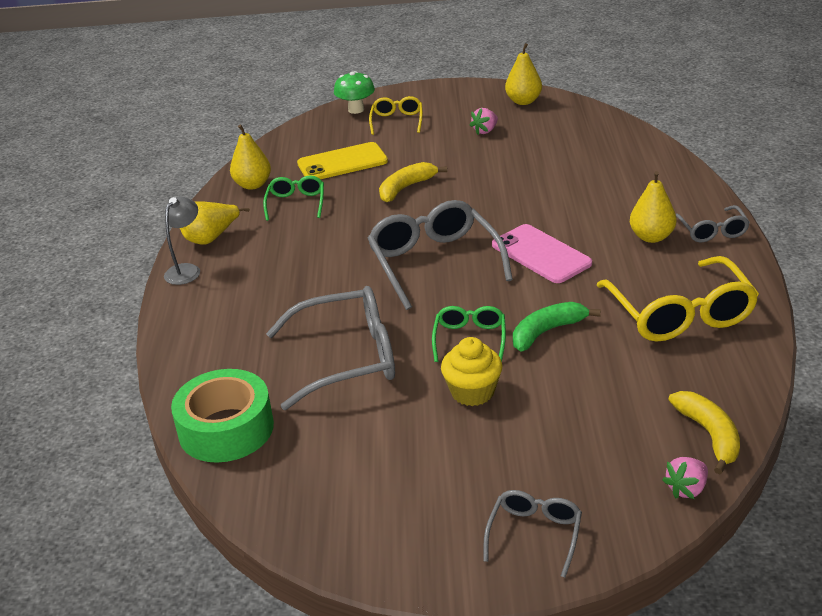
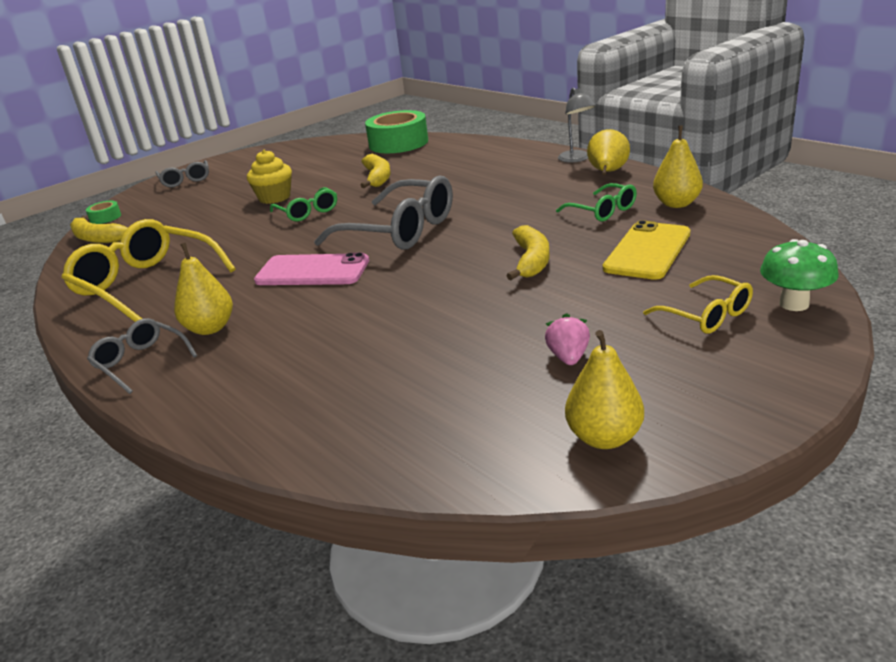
camera: 140 degrees right, 5 degrees down
(347, 359) = (378, 178): grey glasses -> yellow banana
(547, 332) = (253, 235): green banana -> none
(686, 489) = (105, 217): pink strawberry -> green tape

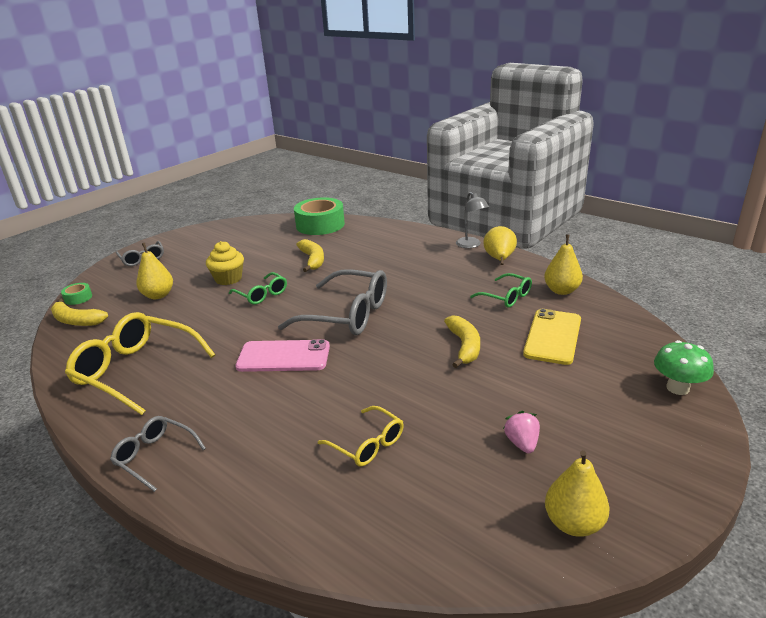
camera: 10 degrees left, 0 degrees up
(210, 328) = (209, 418): yellow pear -> yellow pear (158, 295)
(706, 315) = (616, 400): yellow glasses -> yellow glasses (367, 444)

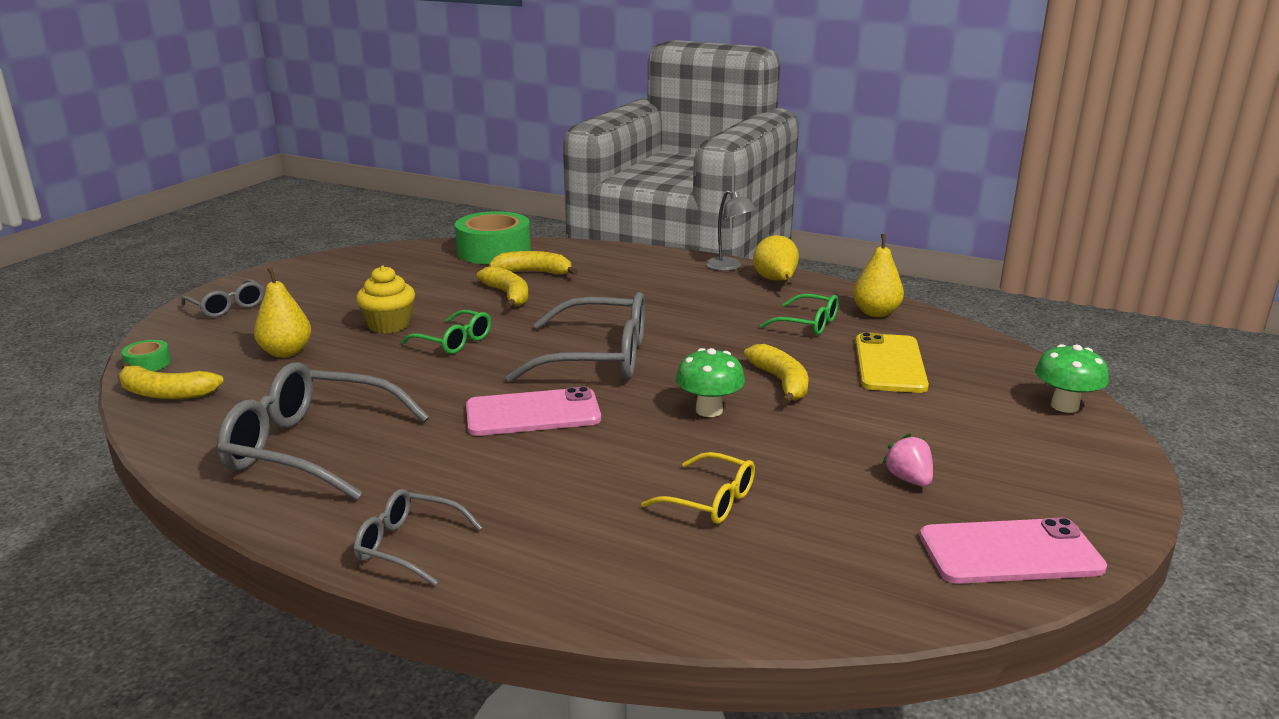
camera: 15 degrees left, 5 degrees down
(136, 370) = (311, 448): yellow glasses -> grey glasses
(338, 243) = (534, 272): none -> yellow banana
(402, 365) = (709, 410): none -> green mushroom
(573, 523) = (1010, 552): yellow pear -> pink phone

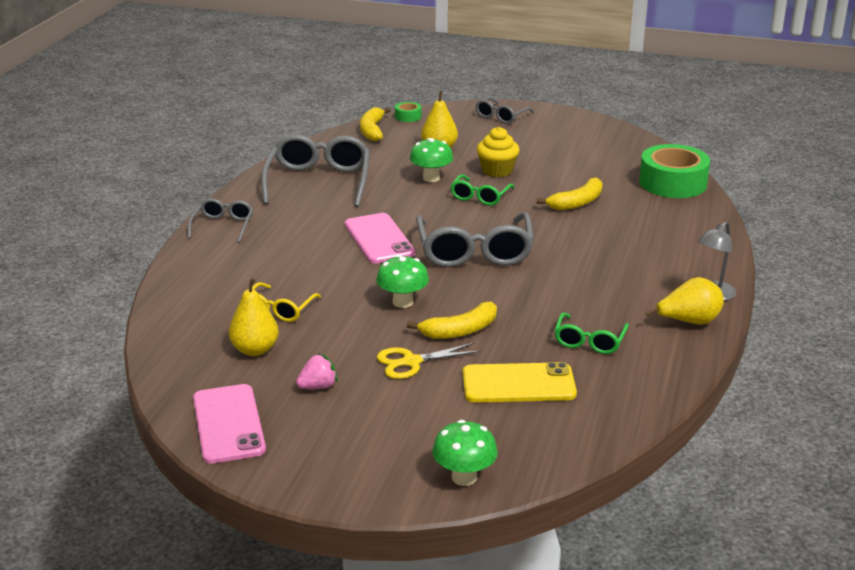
camera: 80 degrees right, 5 degrees up
(374, 365) = (431, 178): none -> green mushroom
(534, 272) = (634, 206): yellow banana -> none
(849, 415) = (411, 362): none -> yellow scissors
(876, 313) = (638, 379): yellow pear -> yellow pear (255, 350)

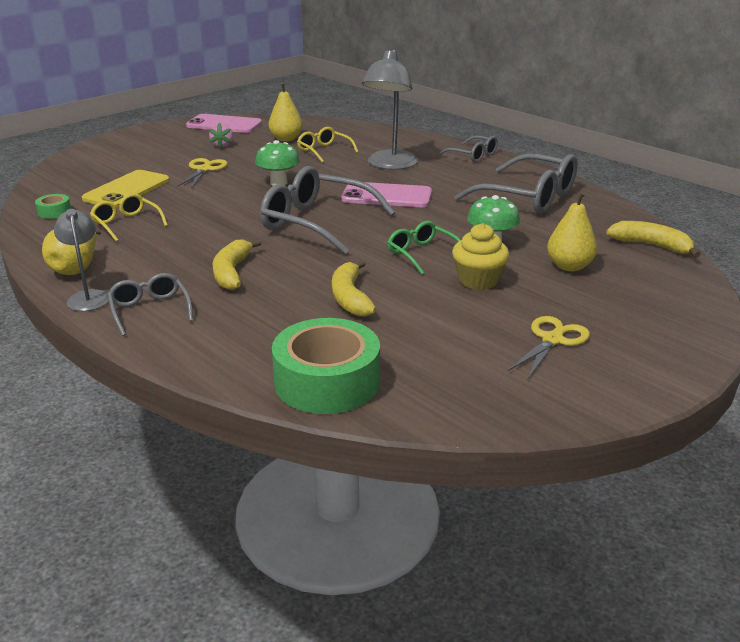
camera: 120 degrees right, 0 degrees up
(292, 260) = (389, 165): none -> grey lamp
(408, 116) = (689, 274): green tape -> green tape (54, 212)
(460, 330) = (214, 190): yellow banana -> yellow banana (232, 272)
(464, 477) = (82, 157): green mushroom -> none
(501, 116) = (658, 335): grey glasses -> grey glasses (150, 310)
(544, 139) = (552, 340): none -> yellow scissors
(589, 341) = (126, 224): green glasses -> yellow glasses

